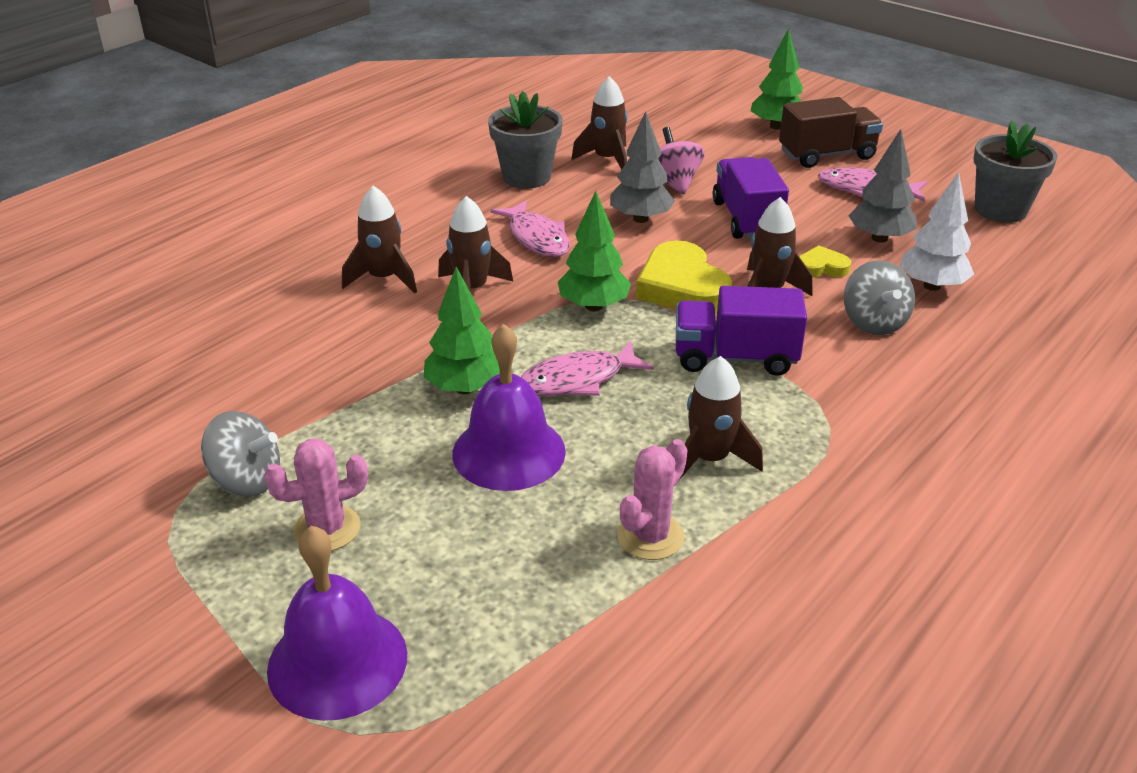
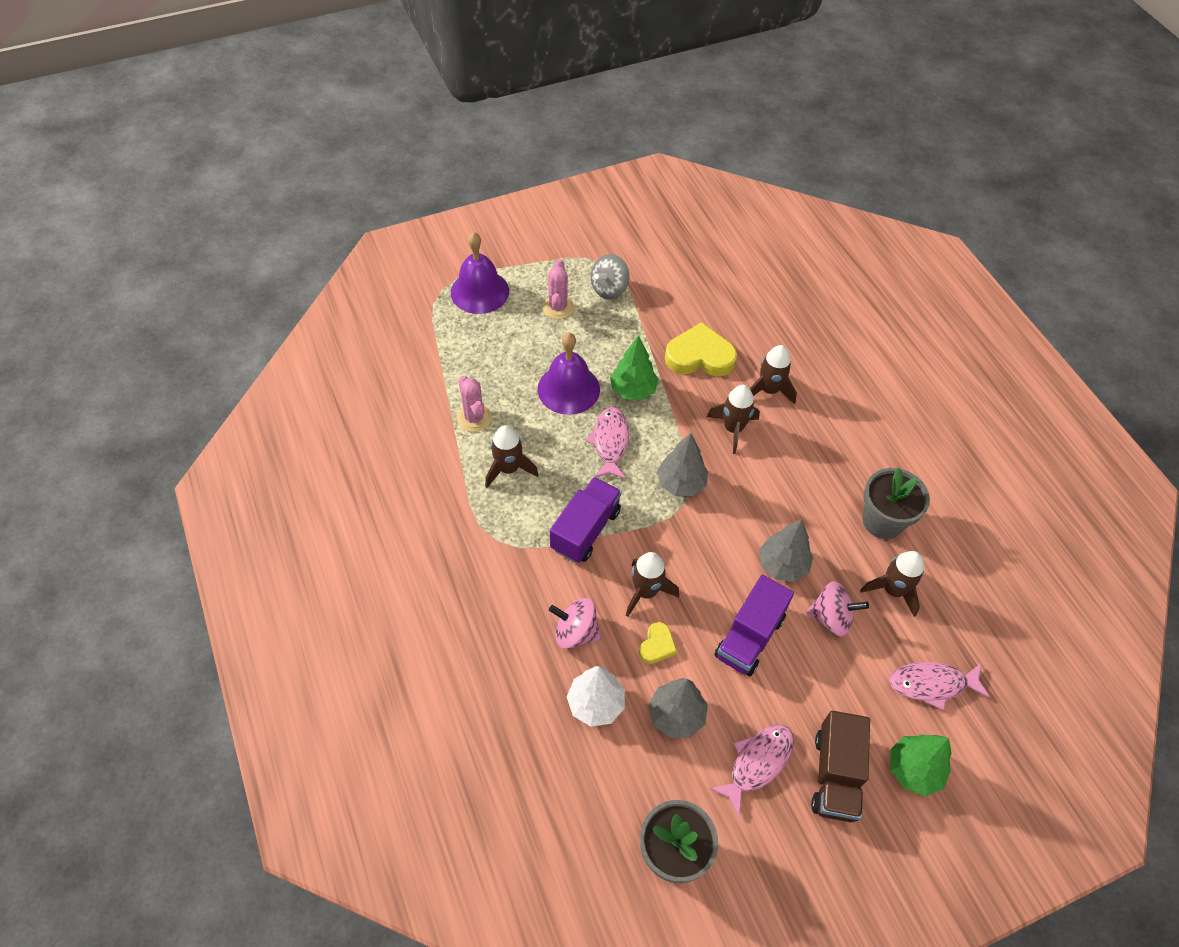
camera: 115 degrees right, 20 degrees up
(537, 238) = (783, 489): pink fish -> pink fish (932, 684)
(593, 306) = (681, 483): green tree -> grey tree
(682, 287) = (677, 543): yellow heart -> yellow heart (699, 356)
(746, 219) = (749, 637): purple truck -> purple truck turned 105 degrees clockwise
(873, 322) = (575, 632): grey spinning top -> pink spinning top

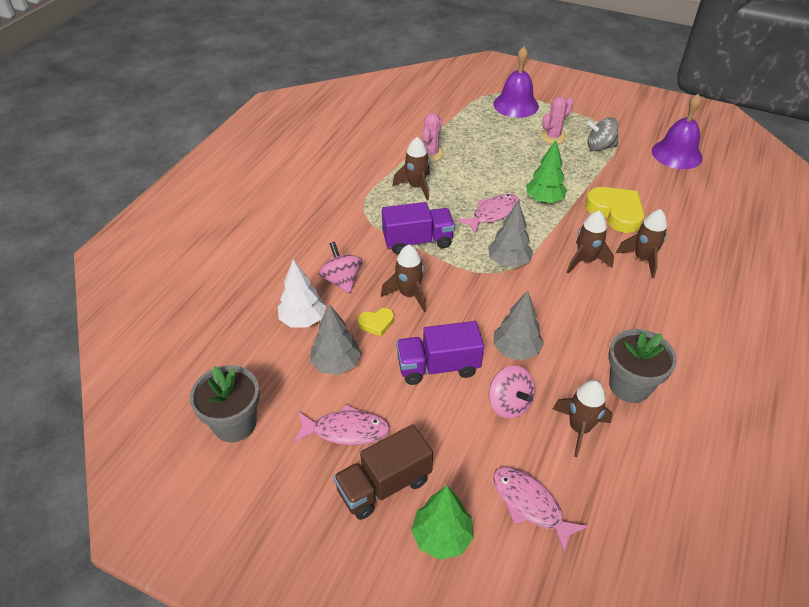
camera: 50 degrees right, 10 degrees down
(568, 389) = (504, 175): purple bell -> purple bell (676, 154)

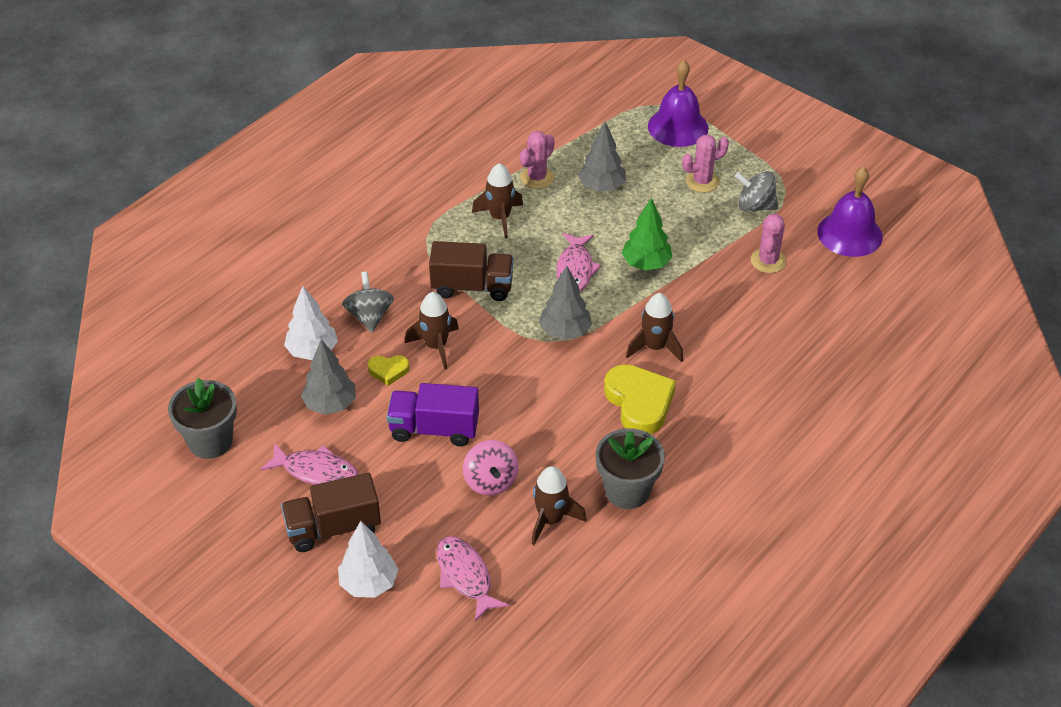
camera: 15 degrees right, 0 degrees up
(342, 280) = (369, 316): pink spinning top -> grey spinning top
(417, 241) = (472, 287): purple truck -> brown truck
(442, 537) = (369, 584): green tree -> white tree
(492, 213) = (575, 270): pink fish -> pink fish turned 120 degrees clockwise
(516, 350) = (524, 429): grey tree -> grey tree (601, 187)
(615, 212) = (725, 296): yellow heart -> yellow heart (639, 402)
(631, 182) = (768, 261): none -> pink cactus
(642, 259) = (723, 359): brown rocket -> none

